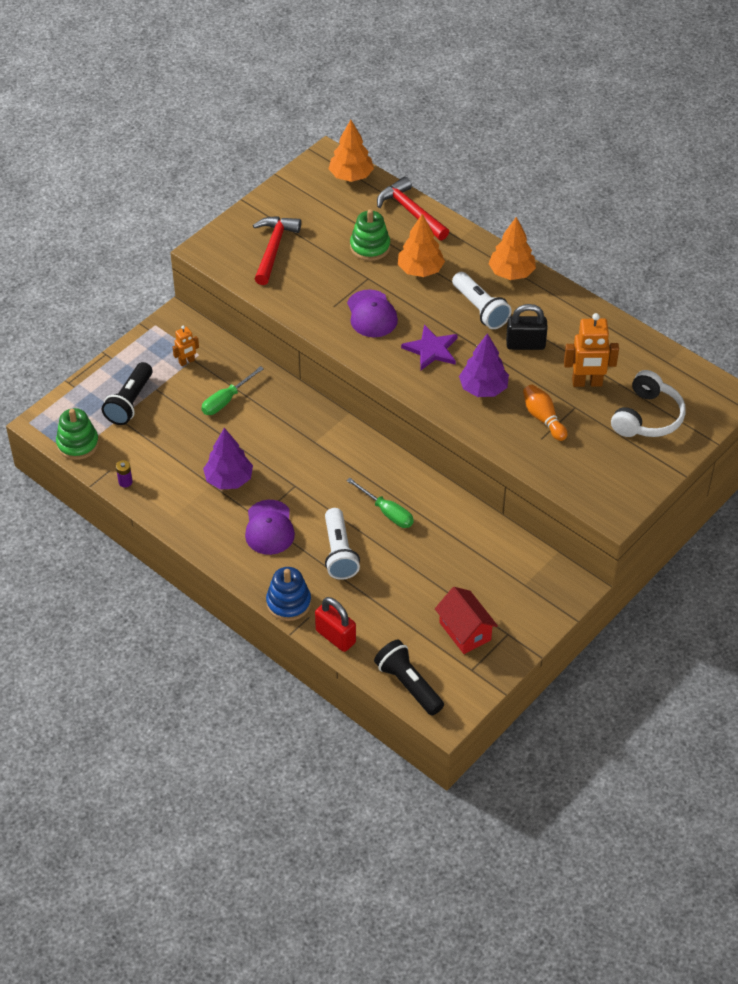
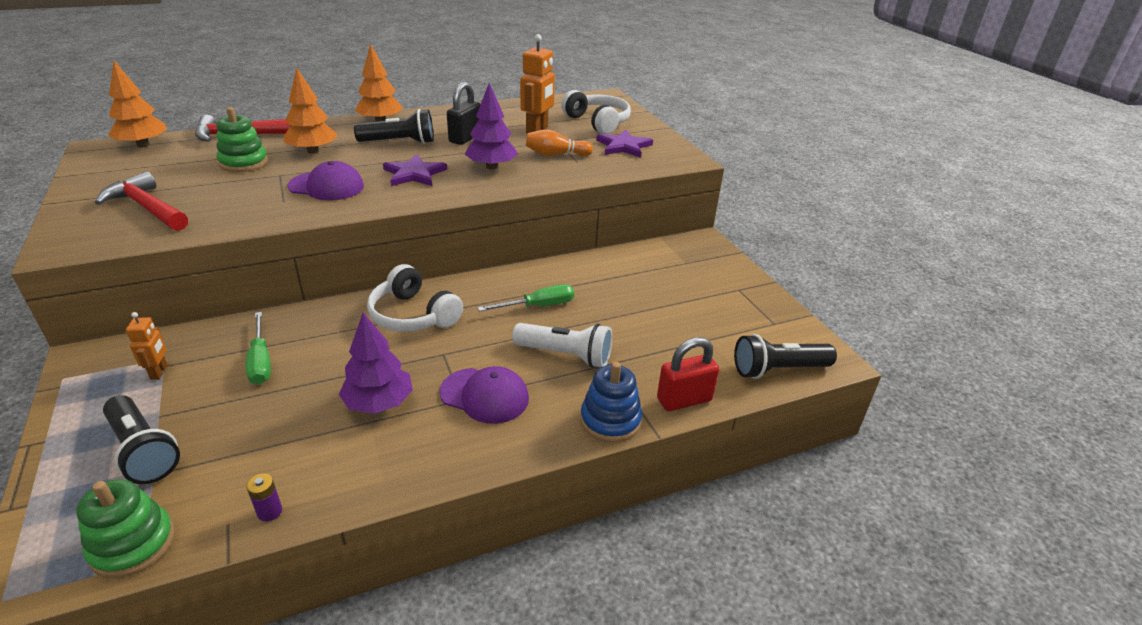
camera: 65 degrees left, 15 degrees down
(324, 447) = (413, 315): none -> white headphones
(465, 631) = (723, 311): red house -> none
(480, 309) = (400, 142): white flashlight -> black flashlight
(604, 457) = (623, 146): none -> purple star

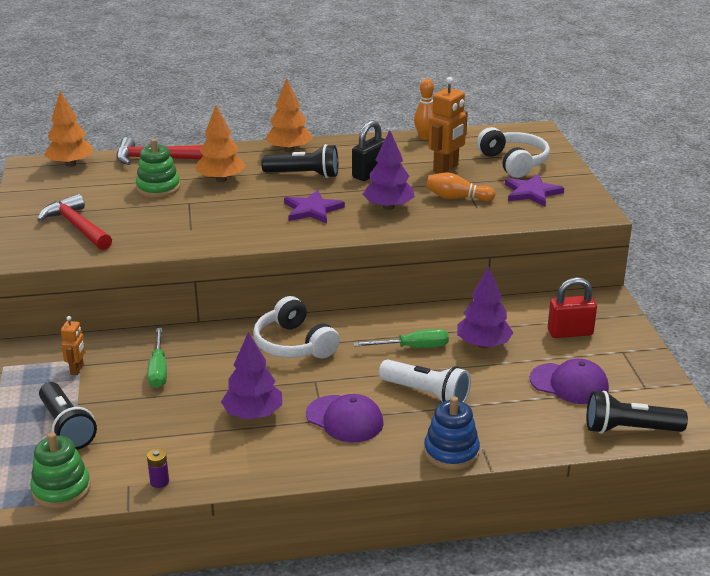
camera: 15 degrees right, 5 degrees down
(326, 186) = (230, 217): purple cap -> purple cap (569, 384)
(509, 105) = (425, 137): none -> orange bowling pin
(607, 296) = (483, 344): none -> purple tree
(684, 400) = (526, 444): red padlock -> red padlock (570, 332)

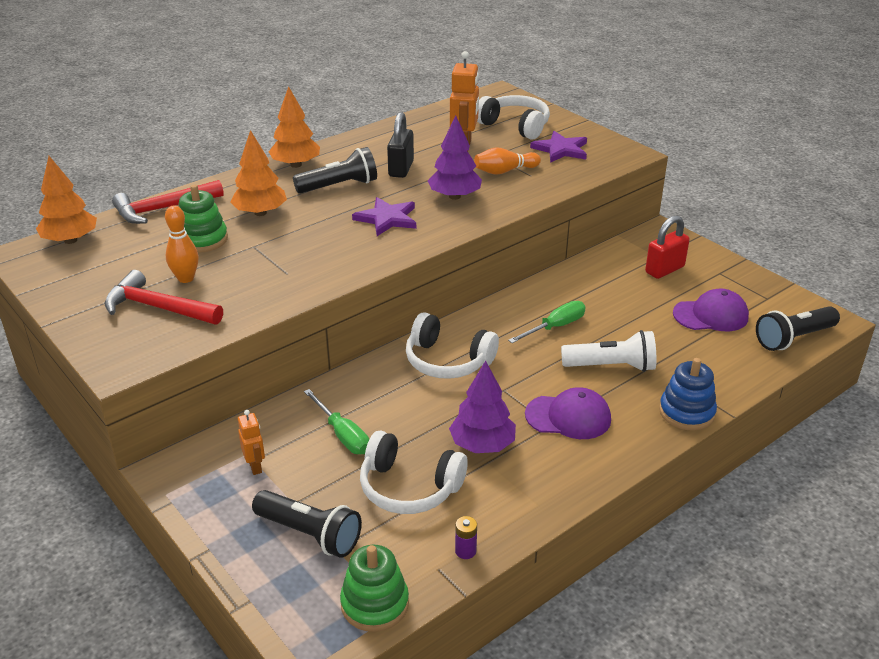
camera: 30 degrees left, 5 degrees up
(166, 423) = (409, 487): none -> white headphones
(425, 137) = (411, 121): orange bowling pin -> orange bowling pin (186, 278)
(483, 344) = (609, 304): purple tree -> none

